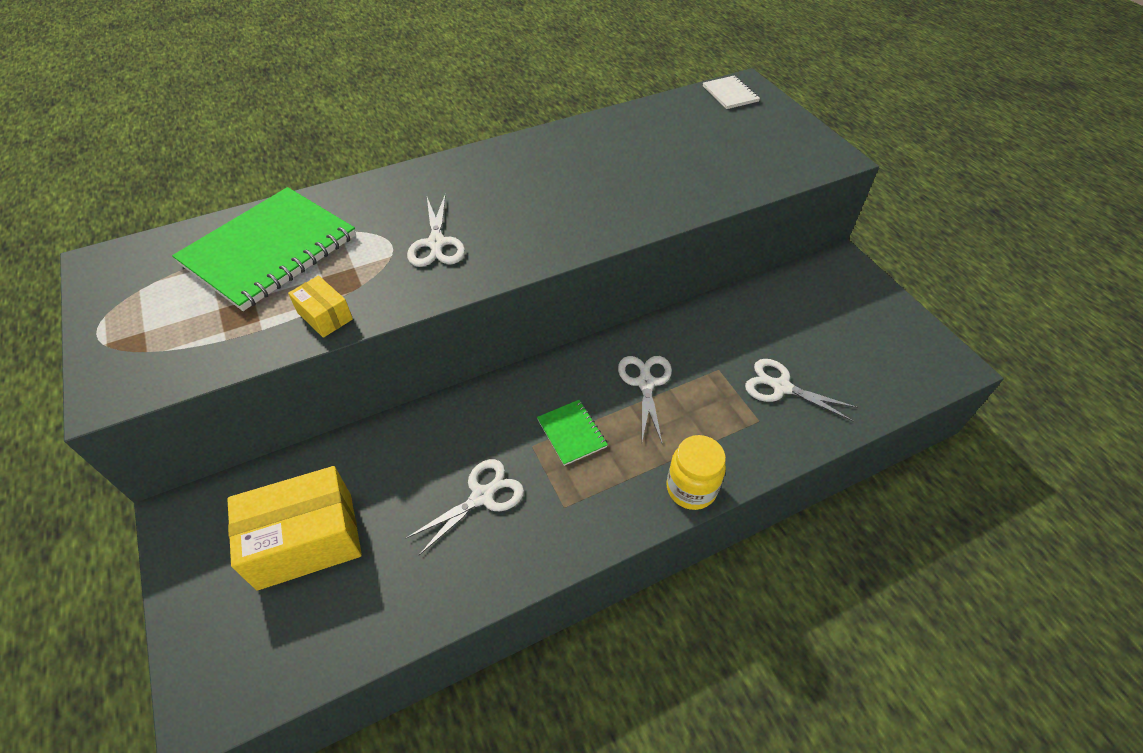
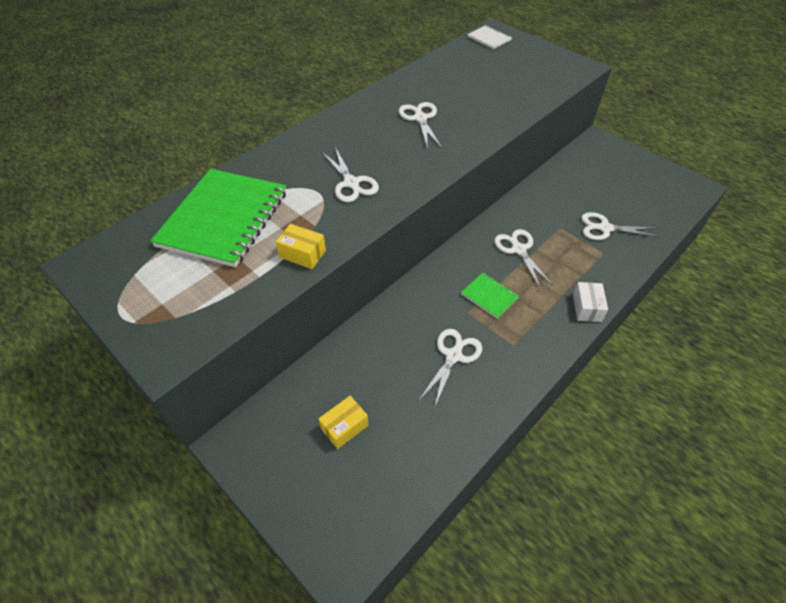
camera: 20 degrees left, 0 degrees up
(306, 540) = (344, 427): yellow box -> yellow box, size x0.49
(572, 181) = (420, 118): none -> white scissors
(691, 488) = (586, 308): yellow jar -> white box

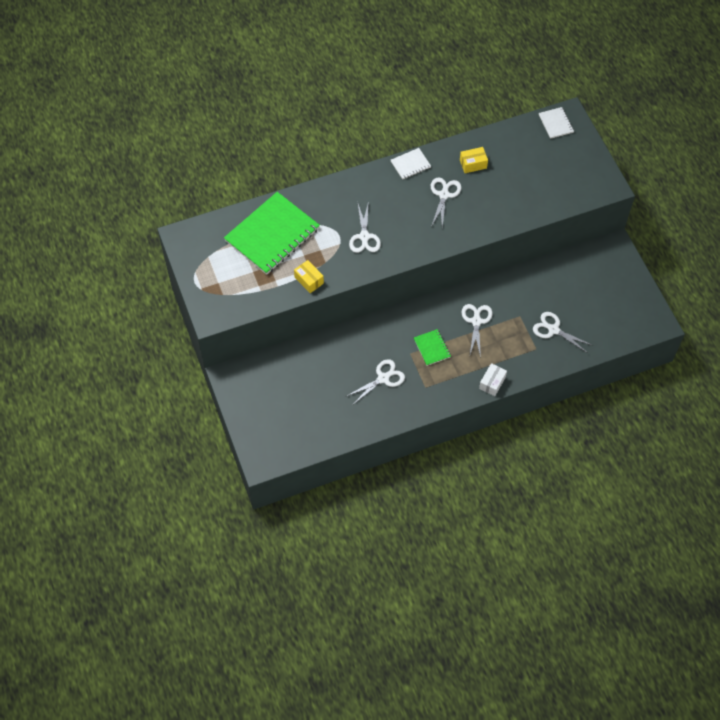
camera: 25 degrees right, 10 degrees up
(344, 427) = (295, 393): yellow box -> yellow box (473, 164)
(364, 104) = (410, 164): none -> white notebook

